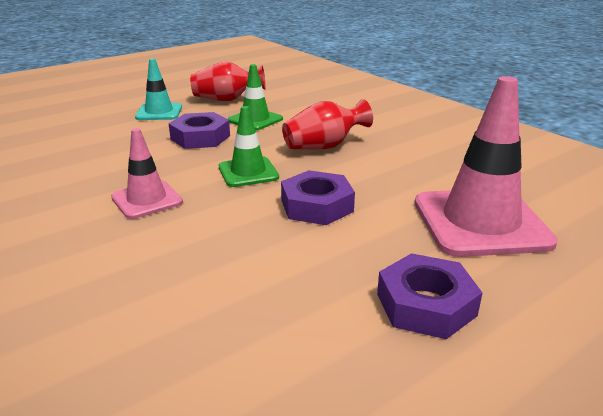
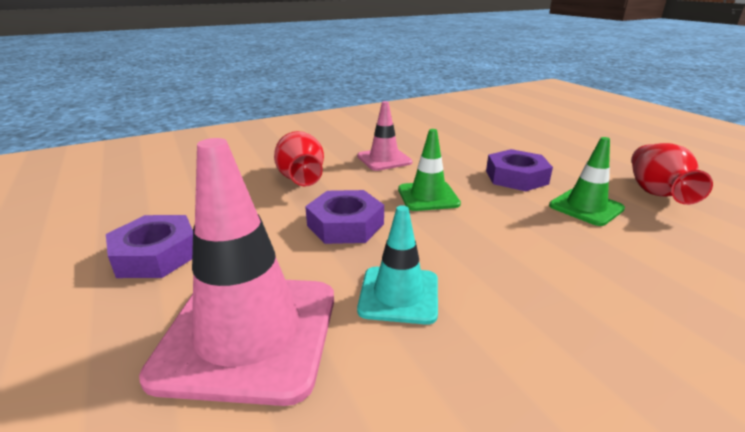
camera: 100 degrees right, 0 degrees up
(159, 112) = (583, 159): turquoise traffic cone -> turquoise traffic cone (399, 295)
(324, 146) = (502, 246): red vase -> red vase (301, 178)

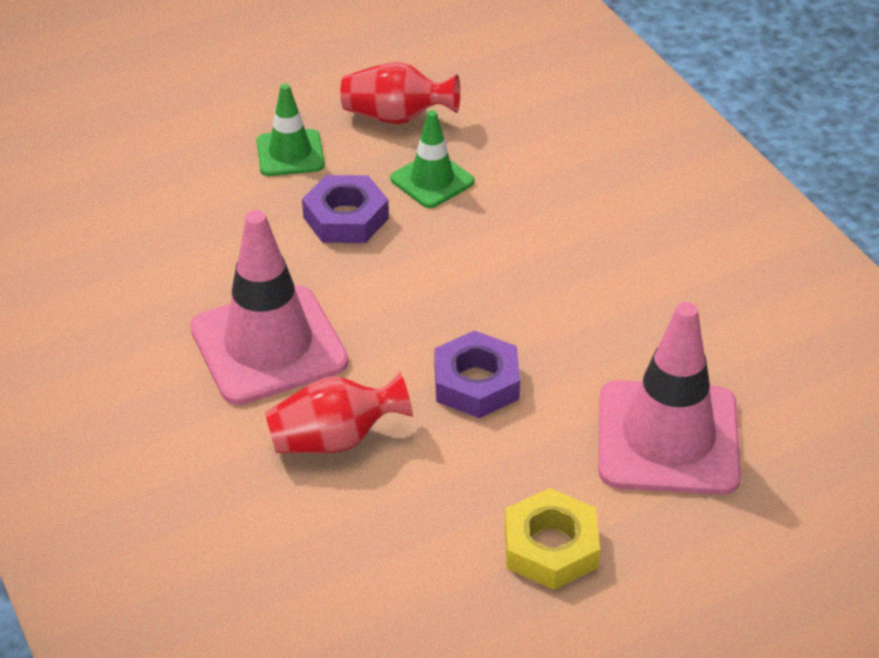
camera: 90 degrees left, 15 degrees up
(156, 254) = (550, 547): purple nut -> yellow nut
(384, 159) = (268, 345): pink traffic cone -> pink traffic cone, size x1.81
(399, 295) = (604, 341): turquoise traffic cone -> none
(428, 196) = (402, 306): green traffic cone -> green traffic cone (290, 153)

